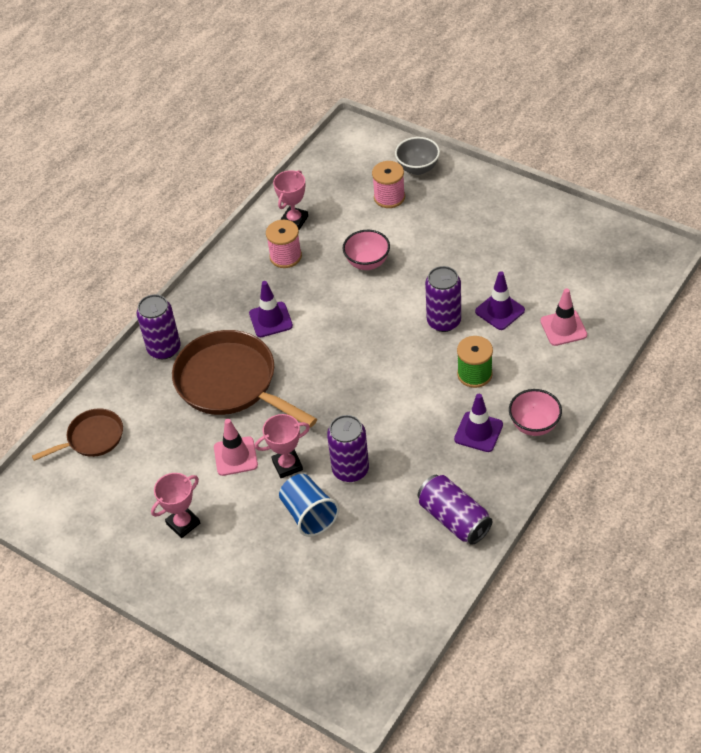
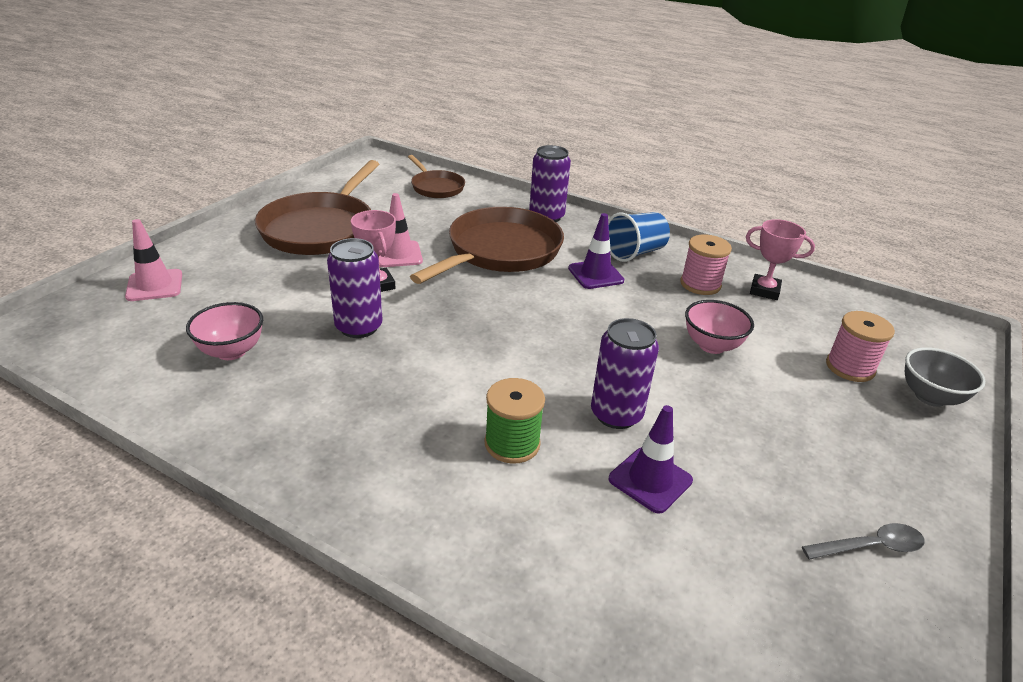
camera: 80 degrees right, 15 degrees down
(183, 523) = (321, 228): pink trophy -> brown pan
(309, 514) = (302, 298): blue cup -> blue cup (635, 253)
(454, 519) = (247, 412): purple can -> none
(478, 432) = (397, 443): purple traffic cone -> none
(534, 425) = (399, 511): pink bowl -> pink bowl (231, 351)
(539, 229) = (870, 546): none -> grey spoon
(563, 328) = (625, 569): pink traffic cone -> pink traffic cone (154, 285)

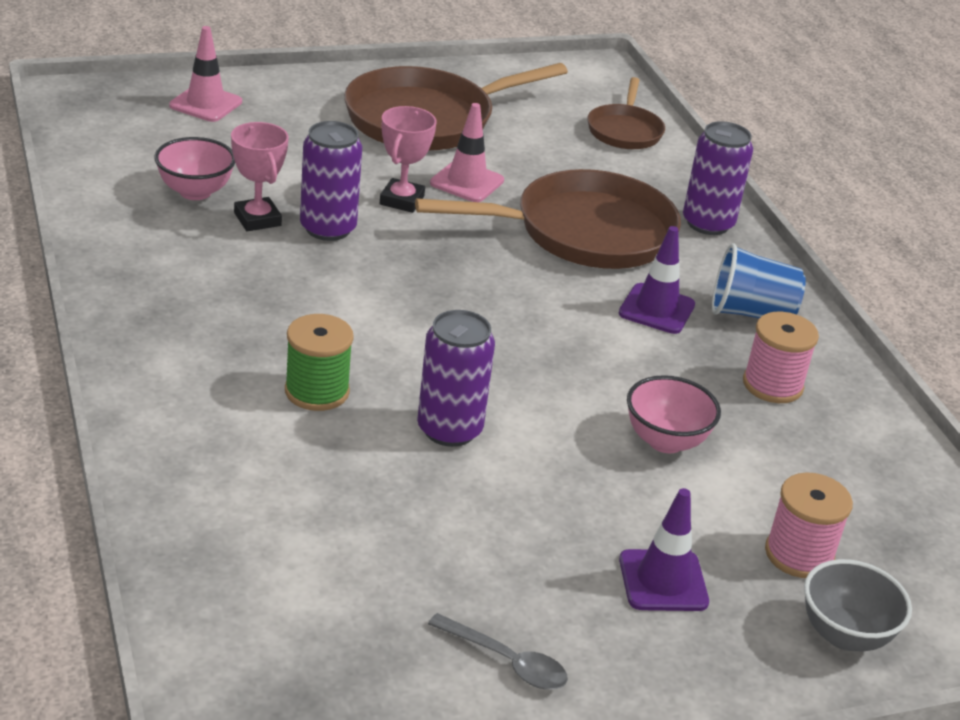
camera: 40 degrees right, 0 degrees up
(650, 480) = (392, 489): purple traffic cone -> purple traffic cone (663, 581)
(764, 290) = (849, 435): pink trophy -> pink trophy (257, 219)

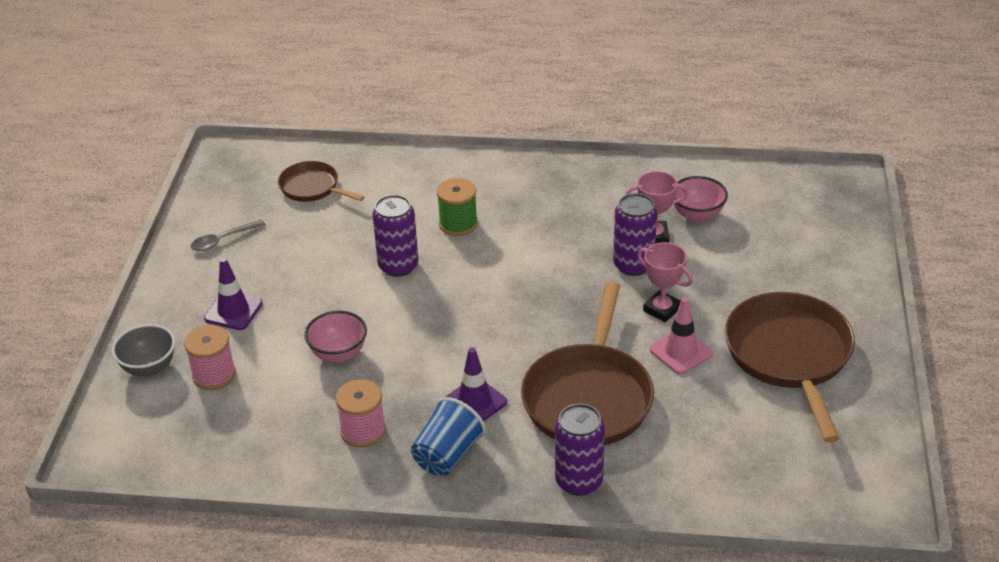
camera: 120 degrees right, 5 degrees up
(206, 104) = (828, 241): pink traffic cone -> none
(624, 130) = (751, 484): brown pan -> brown pan (312, 187)

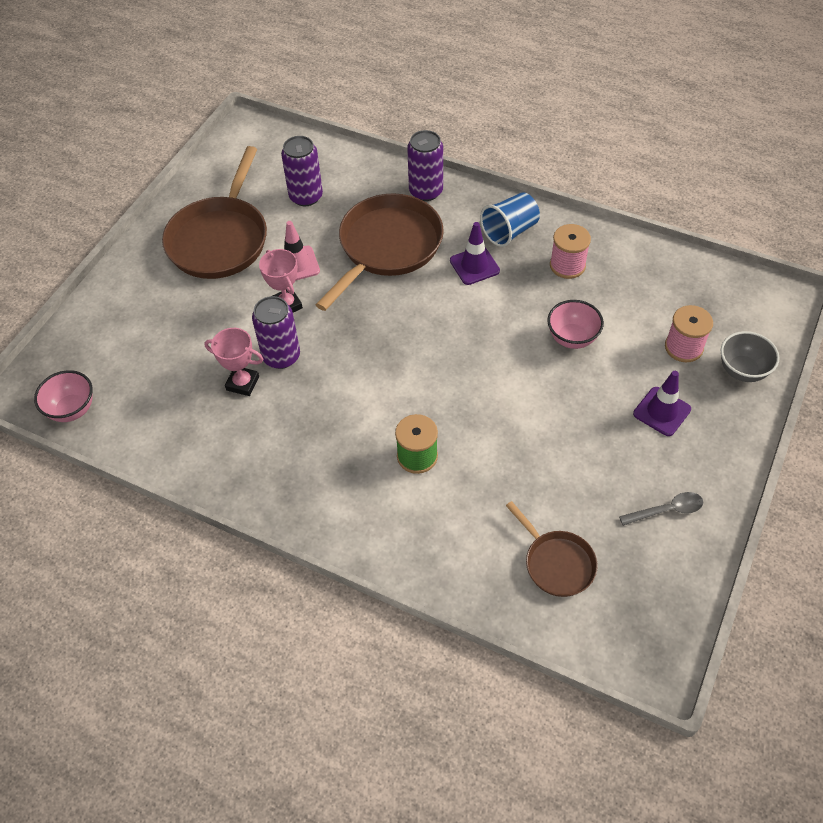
camera: 160 degrees left, 15 degrees up
(398, 266) = (493, 419): purple can -> purple can (306, 196)
(697, 215) = (188, 395): pink bowl -> pink bowl (72, 409)

